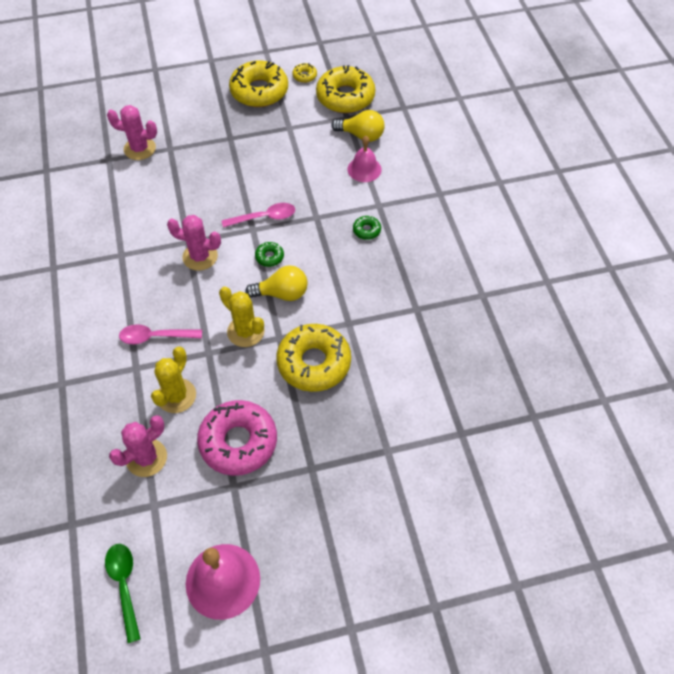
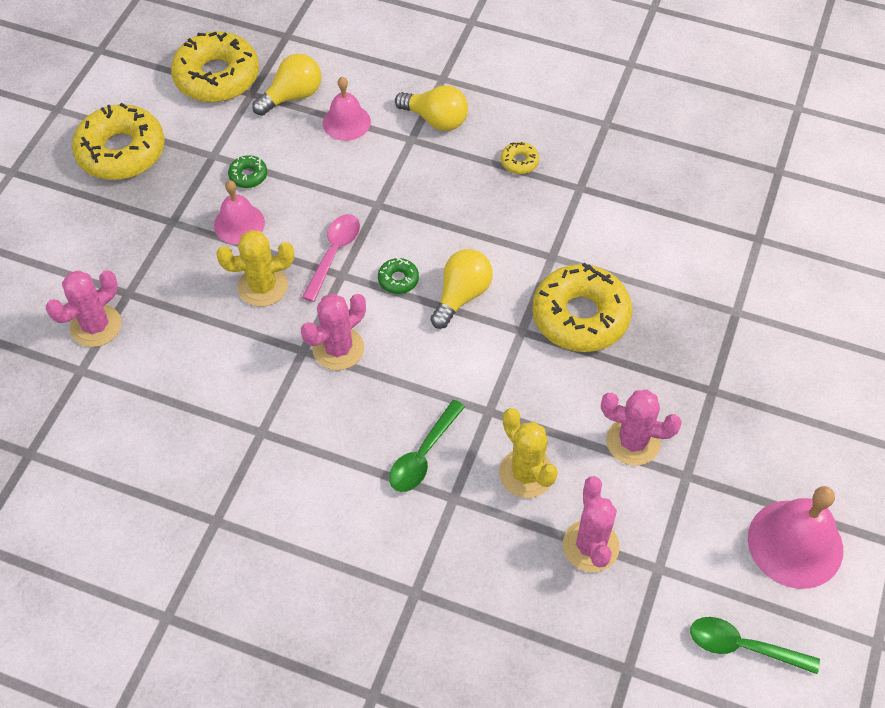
camera: 55 degrees left, 0 degrees up
(155, 337) = (423, 455): pink spoon -> green spoon
(238, 442) = (633, 442): pink donut -> pink cactus
(245, 331) = (488, 358): yellow cactus -> yellow cactus (263, 286)
(251, 165) = (239, 224): none -> pink bell
(304, 76) = (142, 95): yellow donut -> yellow donut (519, 162)
(366, 230) = (438, 170): green donut -> green donut (248, 175)
(404, 208) = (436, 119): none -> yellow light bulb

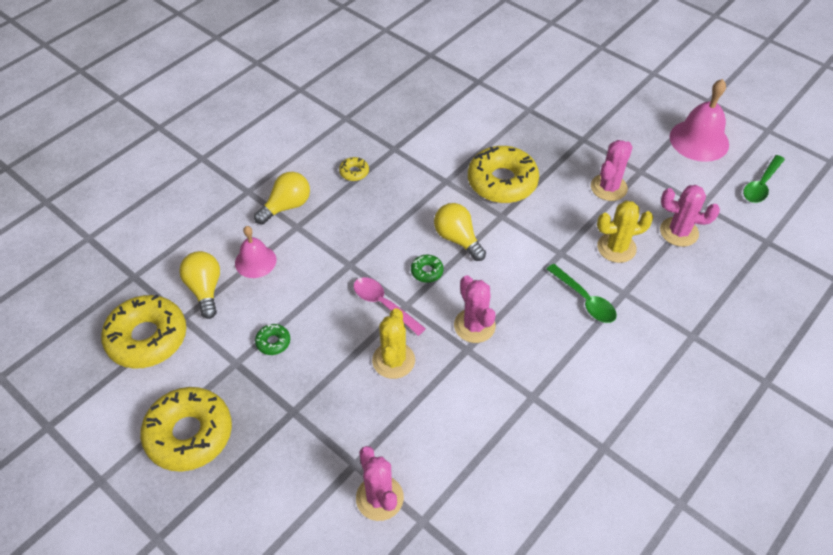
camera: 70 degrees left, 5 degrees down
(239, 224) = (321, 361): pink bell -> none

